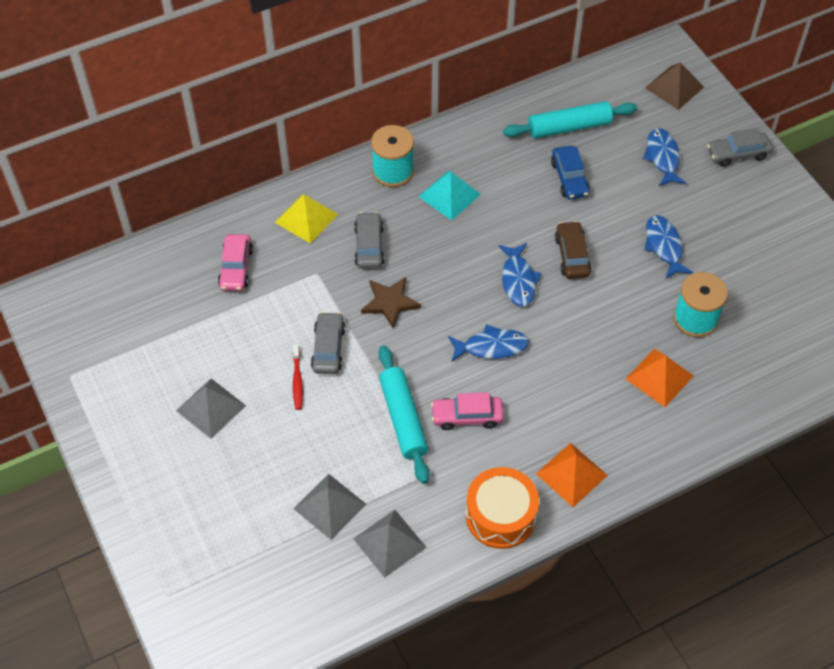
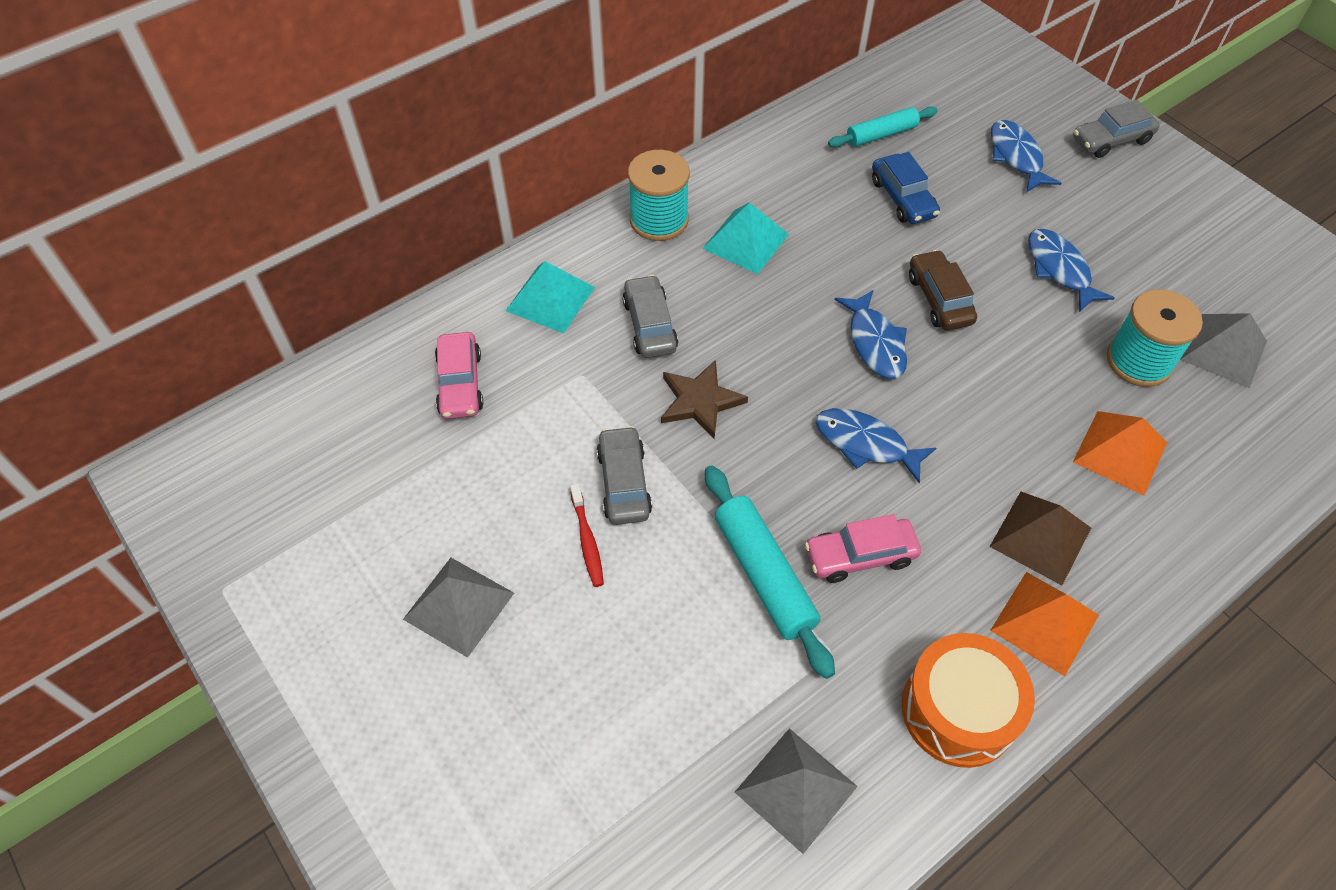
camera: 10 degrees left, 0 degrees up
(306, 218) = (550, 299): yellow pyramid -> turquoise pyramid
(329, 506) = (683, 741): grey pyramid -> grey pyramid (1223, 350)
(491, 347) = (865, 444): blue fish -> blue fish turned 135 degrees counterclockwise
(569, 127) = (881, 134): turquoise rolling pin -> turquoise rolling pin, size x0.65
(674, 87) = (1000, 71): brown pyramid -> brown pyramid (1040, 537)

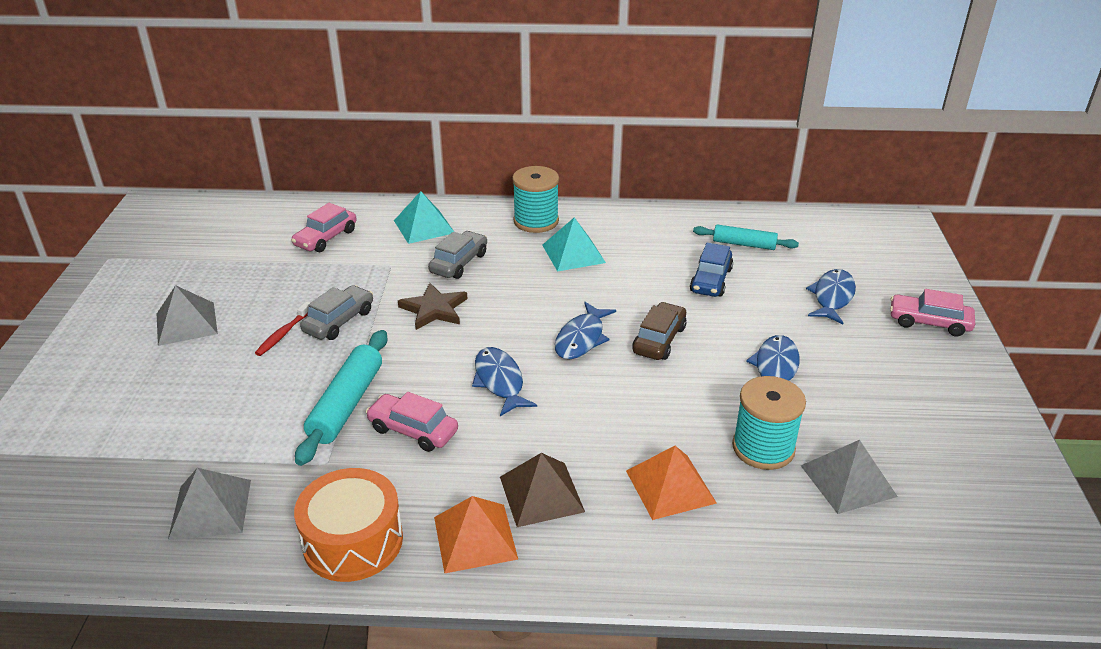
camera: 40 degrees right, 20 degrees down
(1111, 140) = (929, 322): grey car -> pink car

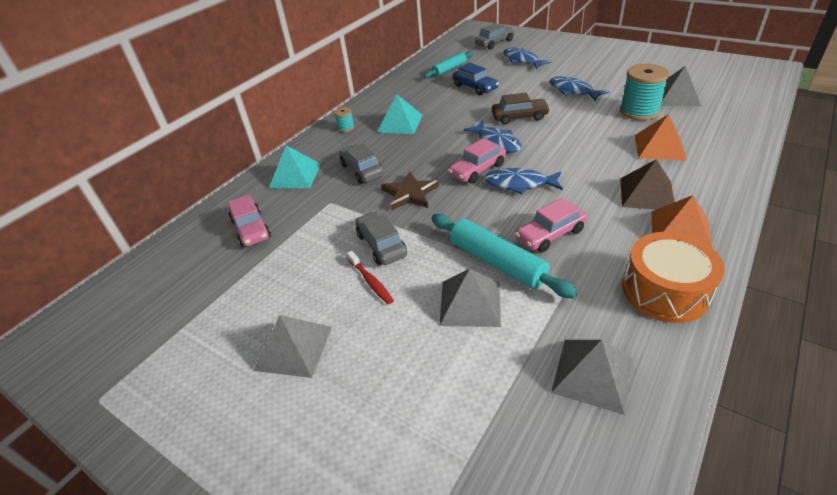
camera: 55 degrees left, 5 degrees up
(278, 404) = (470, 303): none -> grey pyramid
(536, 221) = (346, 128): turquoise spool -> turquoise spool, size x0.48
(659, 340) = (519, 117): brown car -> brown car turned 120 degrees clockwise
(867, 257) = (494, 43): none -> grey car
(929, 322) = (563, 45): pink car -> pink car (477, 170)

